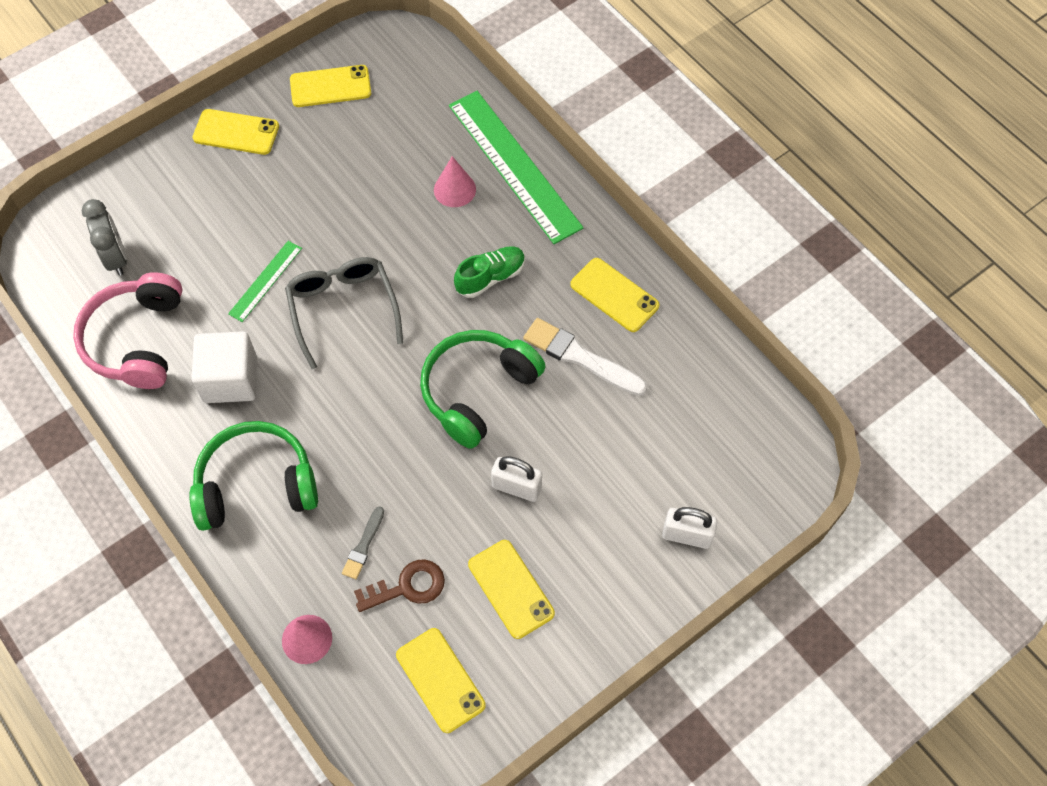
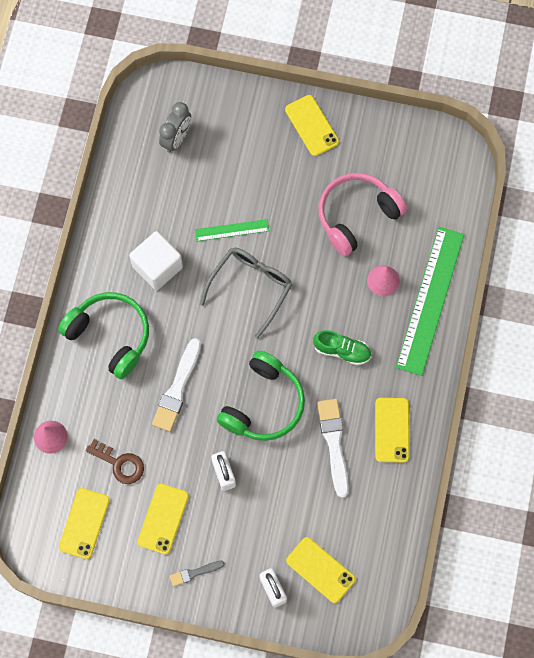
camera: 50 degrees right, 10 degrees up
(136, 340) = (138, 196): pink headphones -> pink headphones (356, 215)
(330, 86) = (390, 148): yellow phone -> yellow phone (320, 570)
(363, 545) = (123, 421): grey brush -> grey brush (195, 573)
(380, 461) = (177, 388): none -> white brush
(477, 391) = (263, 404): green headphones -> green headphones turned 120 degrees clockwise

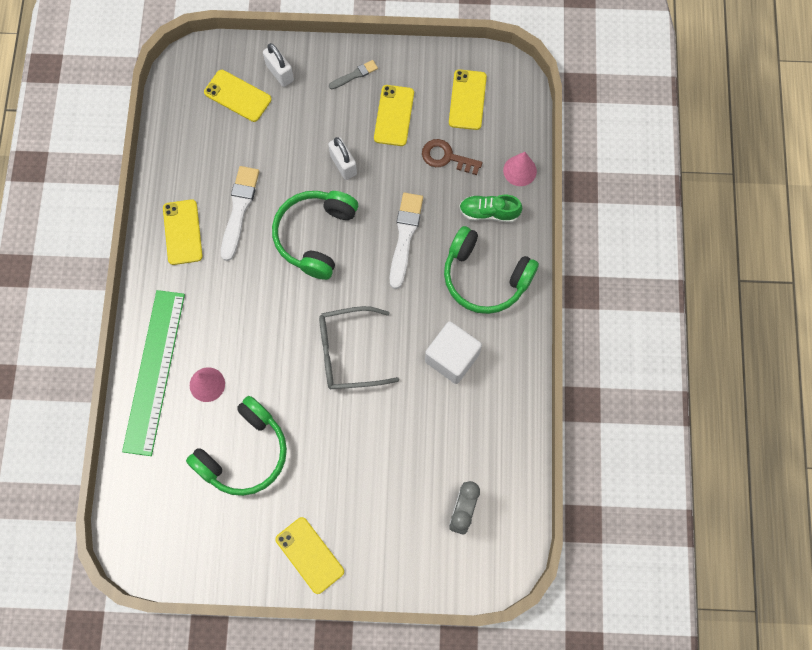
camera: 170 degrees right, 0 degrees up
(232, 230) = (380, 412): green ruler -> none
(251, 287) = (348, 353): grey glasses -> grey glasses turned 60 degrees clockwise
(334, 443) = (239, 209): white brush -> white brush turned 150 degrees counterclockwise
(342, 350) = (242, 302): green shoe -> green shoe (489, 212)
(356, 215) = (244, 453): pink headphones -> green headphones

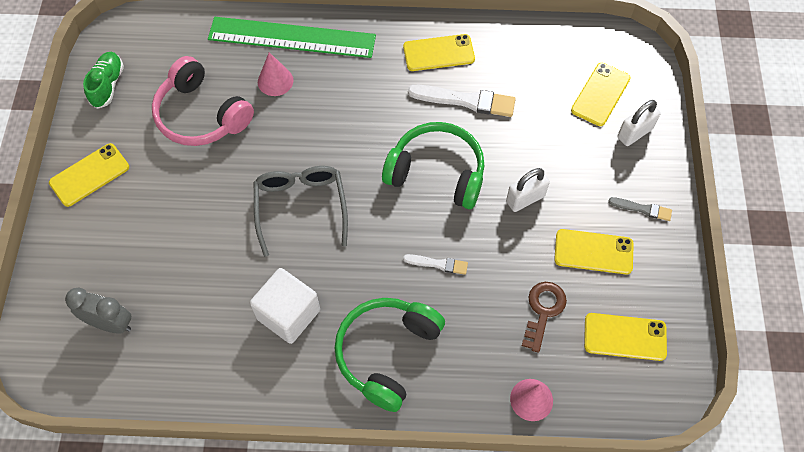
camera: 90 degrees right, 10 degrees down
(244, 453) = (201, 115): green headphones -> pink headphones
(354, 75) = (642, 209): grey brush -> grey brush turned 45 degrees counterclockwise
(405, 237) = (438, 264): white brush -> white brush, size x0.55
(489, 212) = (472, 360): green shoe -> green shoe (107, 85)

